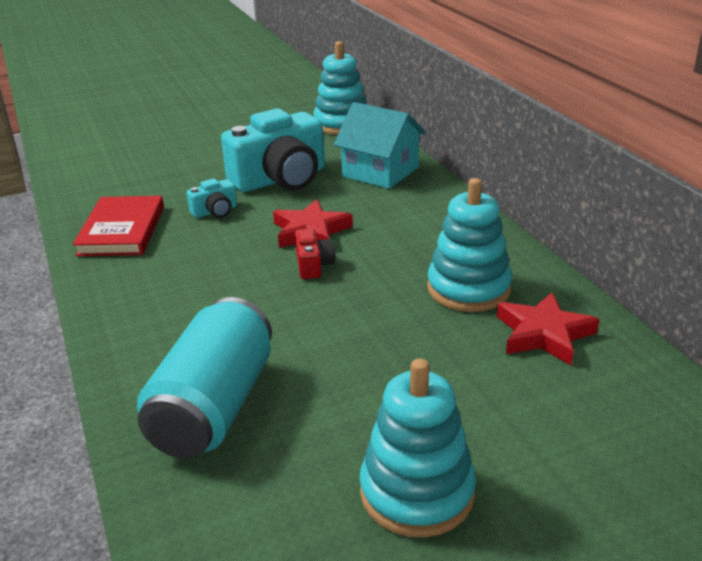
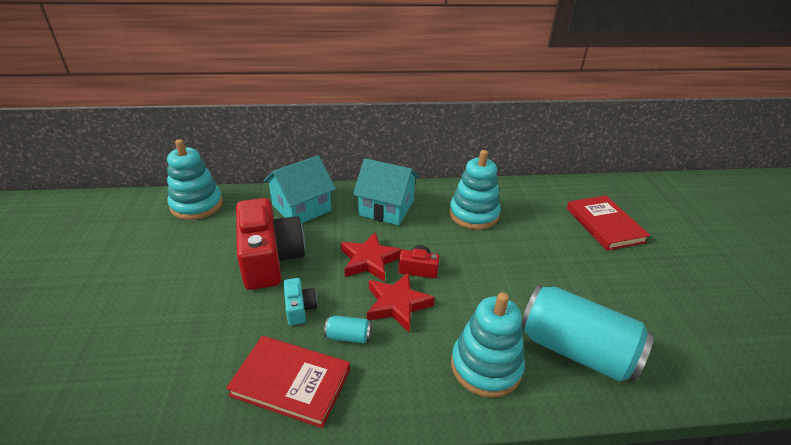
camera: 75 degrees left, 5 degrees up
(185, 245) = (348, 336): none -> turquoise can
(280, 179) = (269, 258): turquoise camera -> red camera
(417, 492) = (647, 279): turquoise stacking toy -> turquoise stacking toy (486, 366)
(425, 221) = (386, 208): none -> turquoise house
(543, 334) = (524, 204): red star -> red star (397, 304)
(559, 436) = (604, 225): none -> red book

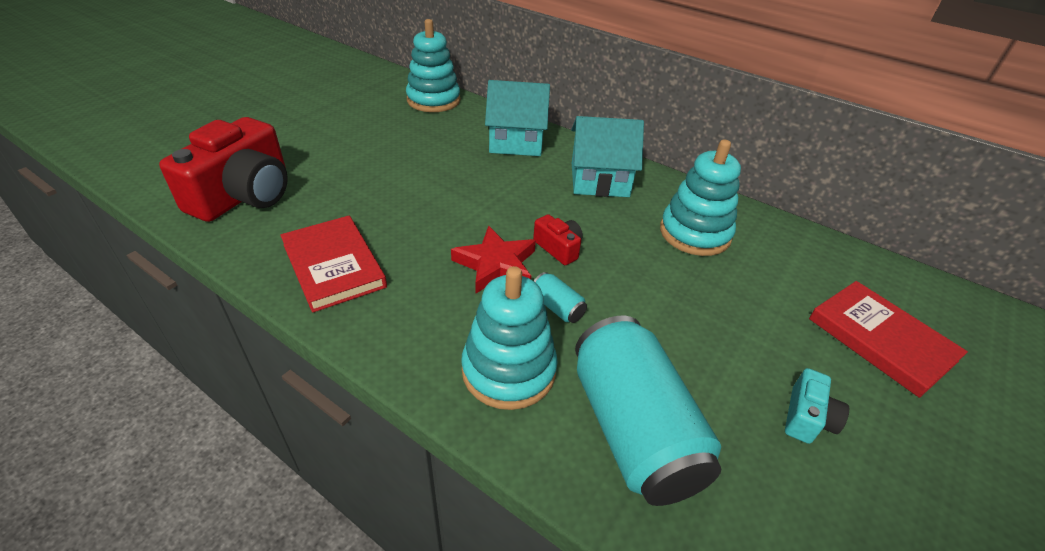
camera: 40 degrees right, 5 degrees up
(269, 258) = (436, 167): red camera -> red camera (244, 195)
(299, 308) = (410, 217): turquoise camera -> turquoise camera (807, 418)
(348, 336) = (419, 262): turquoise can -> turquoise can (557, 307)
(369, 260) = (520, 215): red star -> none
(386, 208) = (599, 180): turquoise house -> turquoise house turned 60 degrees counterclockwise
(604, 225) = (881, 339): red book -> red book turned 60 degrees counterclockwise

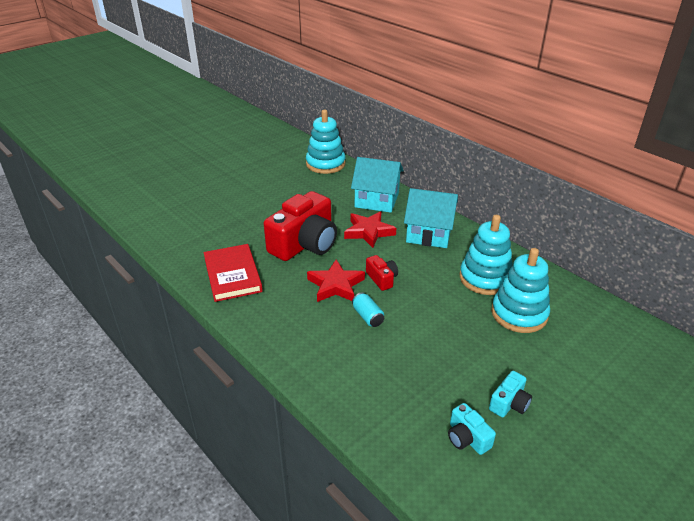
camera: 15 degrees right, 5 degrees down
(244, 195) = (186, 224): red camera -> red camera (305, 244)
(508, 370) = (324, 350): turquoise stacking toy -> turquoise stacking toy (519, 314)
(519, 184) = (369, 232): none -> red star
(633, 429) = (390, 393): turquoise can -> none
(775, 489) = (467, 438): none -> turquoise camera
(881, 339) = (590, 365): red book -> none

